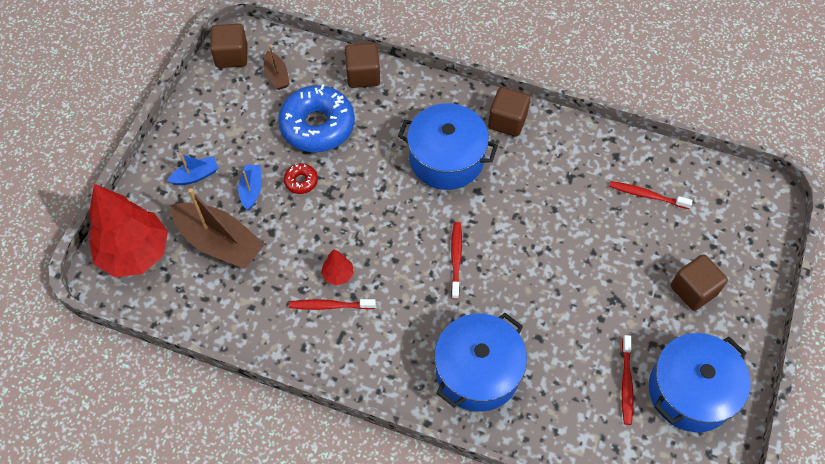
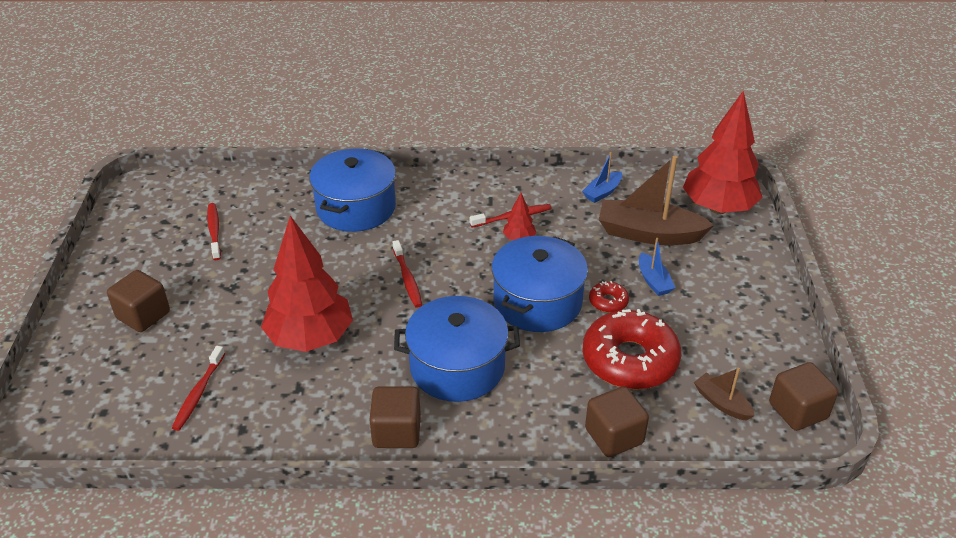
camera: 160 degrees right, 20 degrees down
(196, 176) = (720, 278): blue boat -> blue boat (602, 192)
(317, 126) = (629, 360): blue donut -> red donut
(553, 220) = (310, 338): none -> red tree
(646, 195) = (198, 393): red toothbrush -> red toothbrush turned 105 degrees clockwise
(690, 391) = (151, 239): blue pot -> blue pot (537, 302)

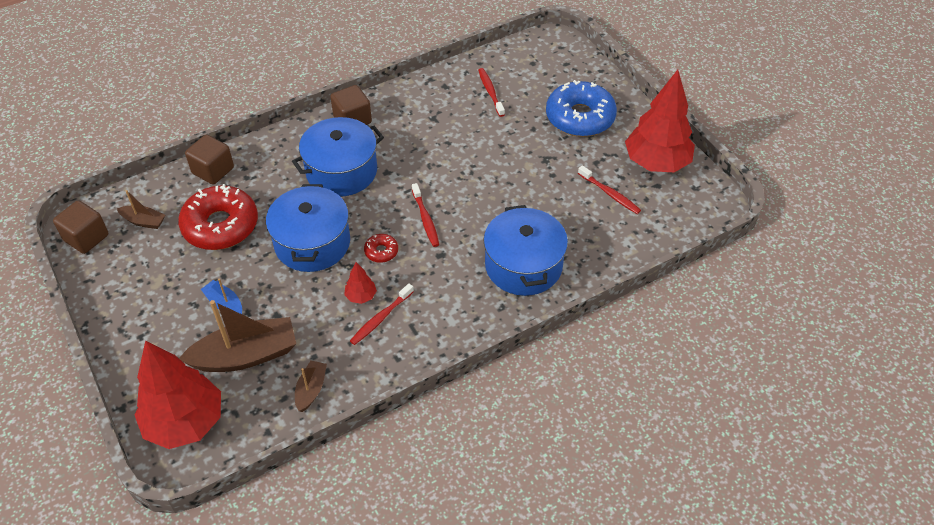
camera: 150 degrees right, 10 degrees up
(143, 315) = (580, 117): brown cube -> blue donut
(310, 338) = (455, 149): red tree -> red tree (656, 163)
(407, 279) = (425, 219): red toothbrush -> red toothbrush turned 150 degrees counterclockwise
(602, 192) = (311, 390): blue boat -> brown boat
(608, 302) = (256, 267): red donut -> red donut (381, 251)

